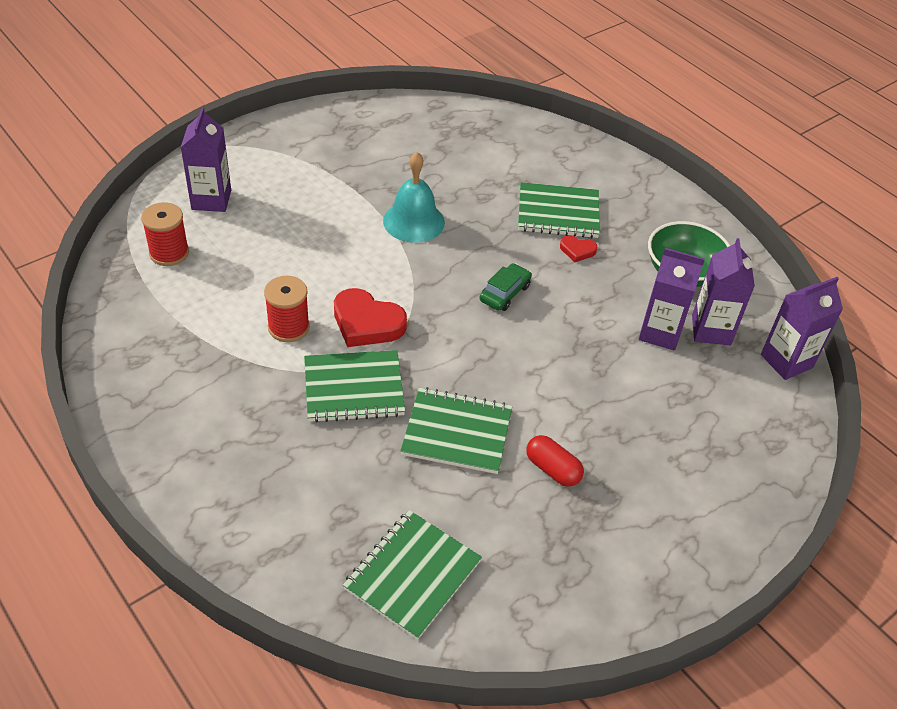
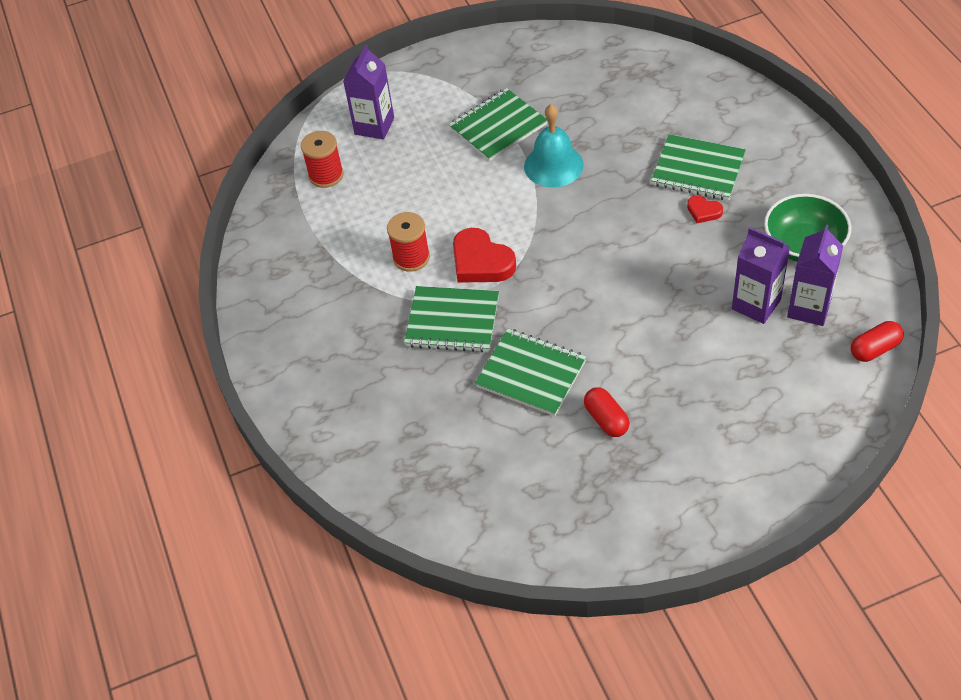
camera: 25 degrees right, 5 degrees up
(412, 575) = (456, 490): green notebook -> green notebook (498, 126)
(505, 293) = (617, 247): green car -> none
(786, 361) = (874, 349): purple carton -> red capsule

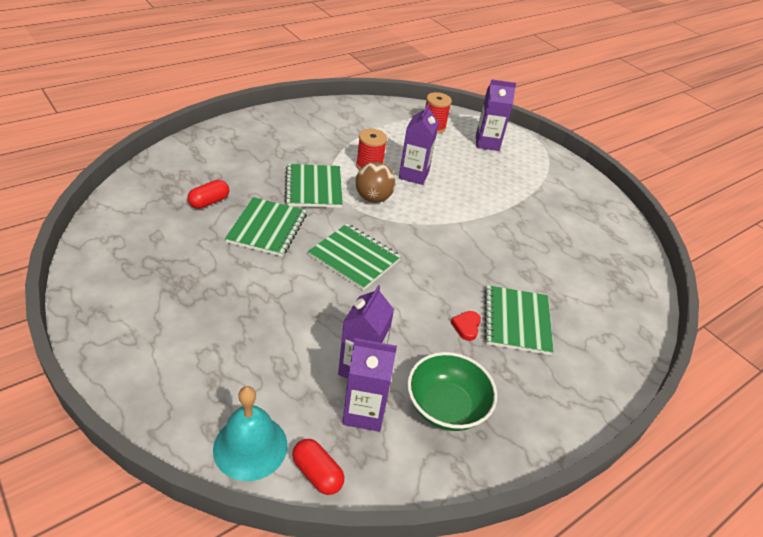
camera: 65 degrees right, 10 degrees down
(436, 214) = (413, 175): none -> purple carton
(481, 262) = (373, 198): red heart -> brown ball
(498, 126) = (513, 199): green notebook -> green notebook (354, 258)
(553, 165) = (485, 230): turquoise bell -> turquoise bell (250, 446)
(606, 419) = (223, 271): red capsule -> red capsule (209, 202)

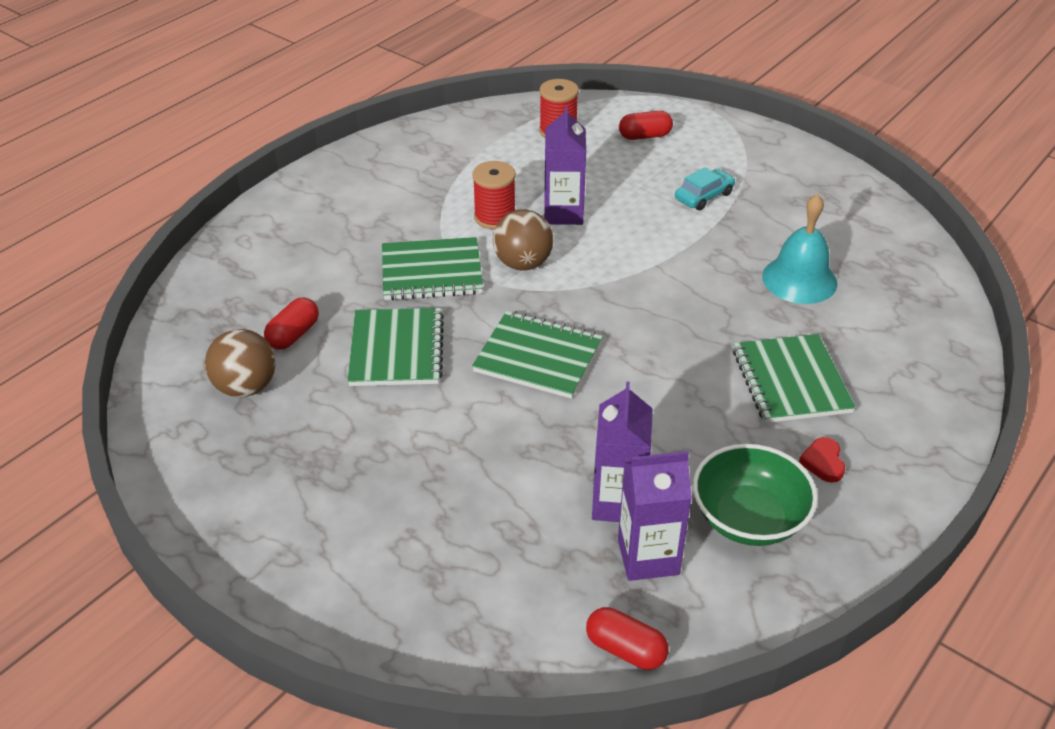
camera: 10 degrees left, 0 degrees up
(163, 225) = (246, 387): none -> brown ball
(250, 446) = (524, 644): turquoise bell -> turquoise bell (799, 279)
(313, 188) = (431, 272): green notebook -> green notebook turned 75 degrees counterclockwise
(466, 327) = (729, 407): red heart -> red heart (823, 462)
(487, 143) = (644, 136): purple carton -> red capsule
(509, 188) = (704, 196): none -> turquoise car

